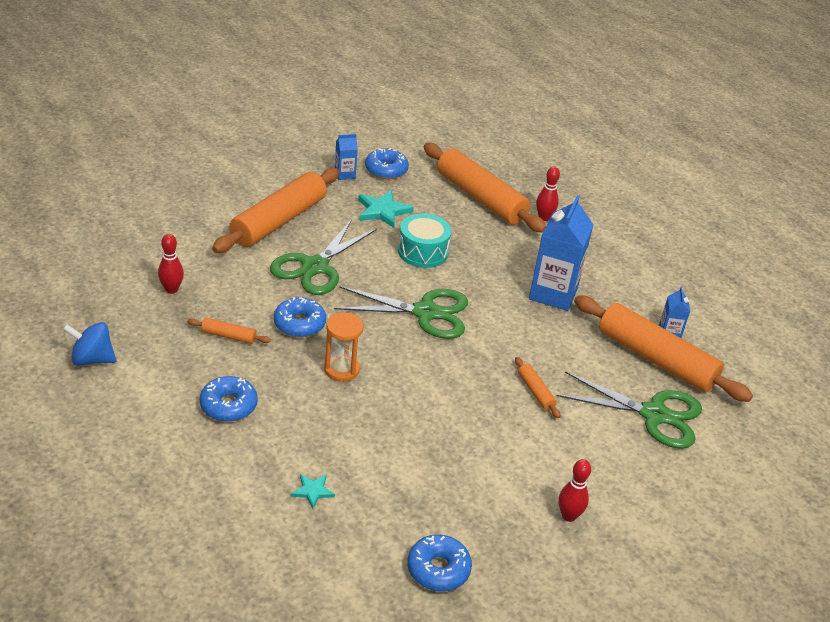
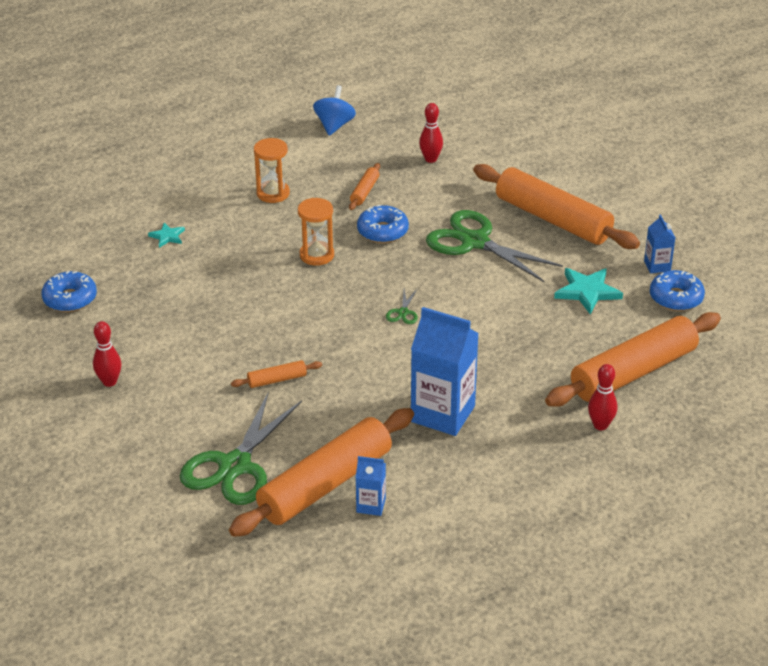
camera: 100 degrees right, 0 degrees up
(228, 405) = (273, 193): blue donut -> orange hourglass
(422, 252) = (511, 317): turquoise drum -> none
(425, 313) = (403, 312): green scissors -> green scissors, size x0.40

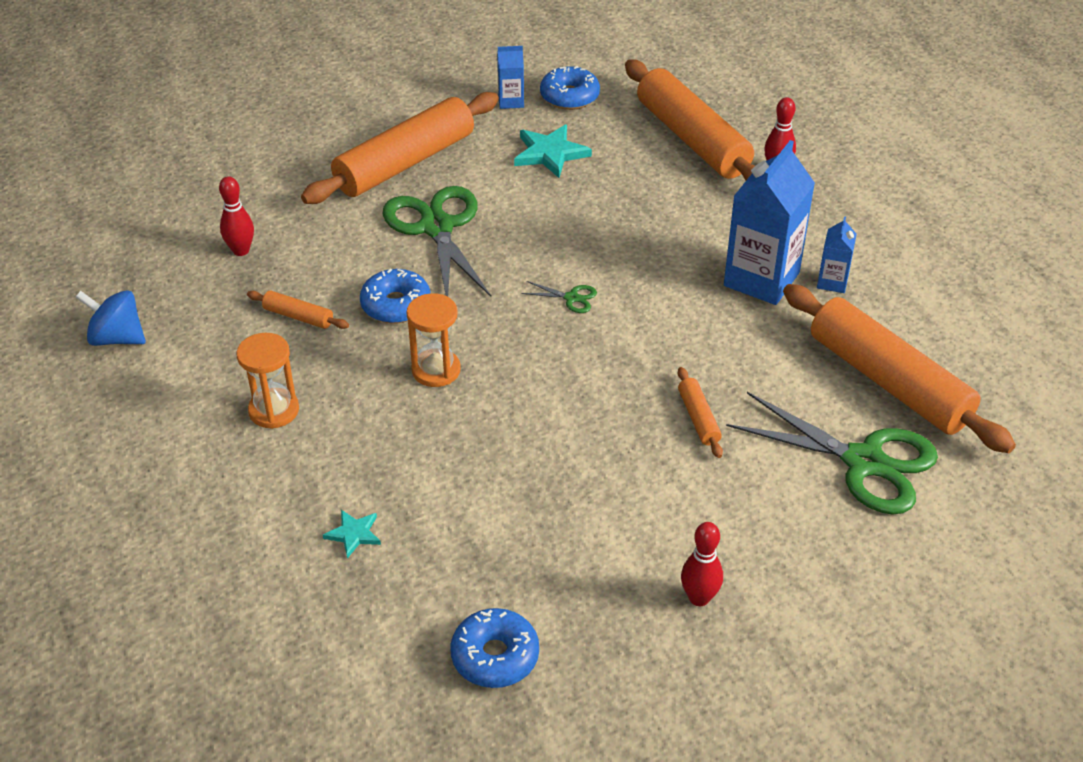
camera: 85 degrees left, 5 degrees up
(371, 505) = (918, 346): blue carton -> blue carton (832, 282)
(475, 242) = (437, 227): green scissors -> green scissors turned 120 degrees clockwise

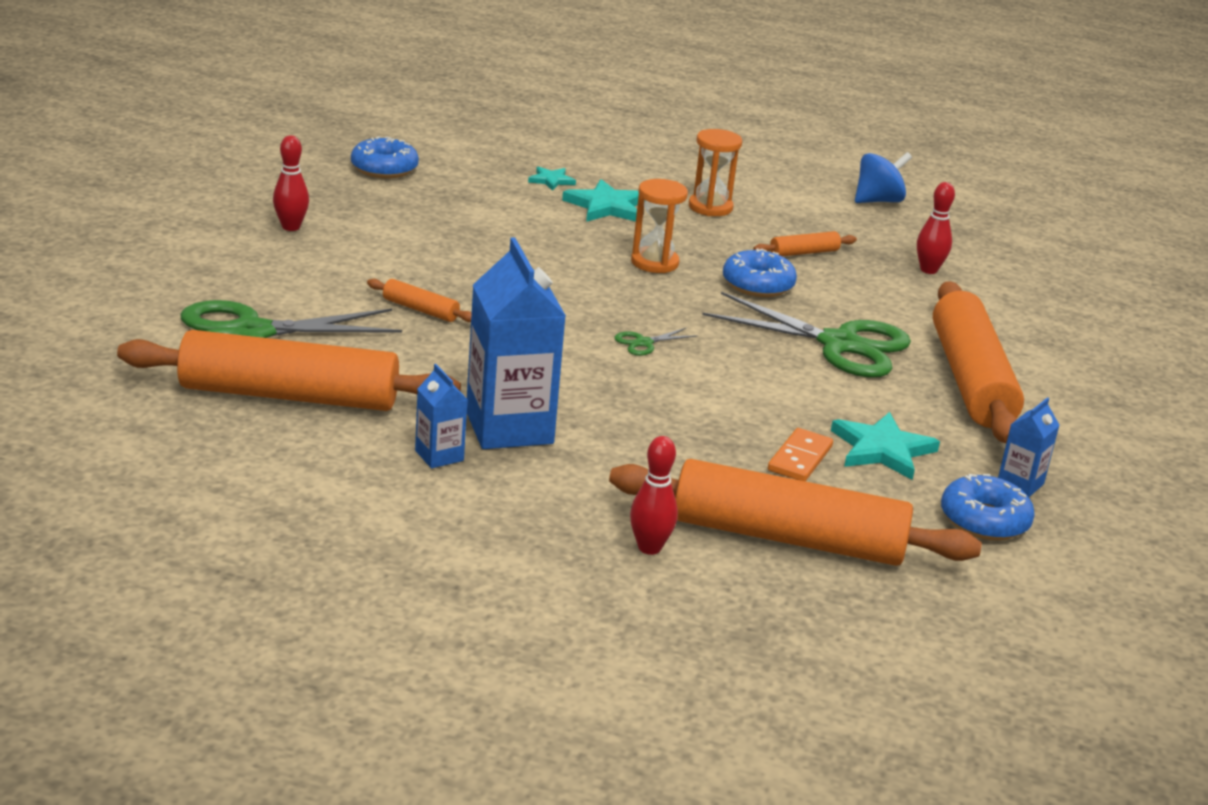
camera: 130 degrees right, 15 degrees down
(363, 464) = (606, 206): none -> turquoise star
(609, 172) = (799, 458): none -> orange domino

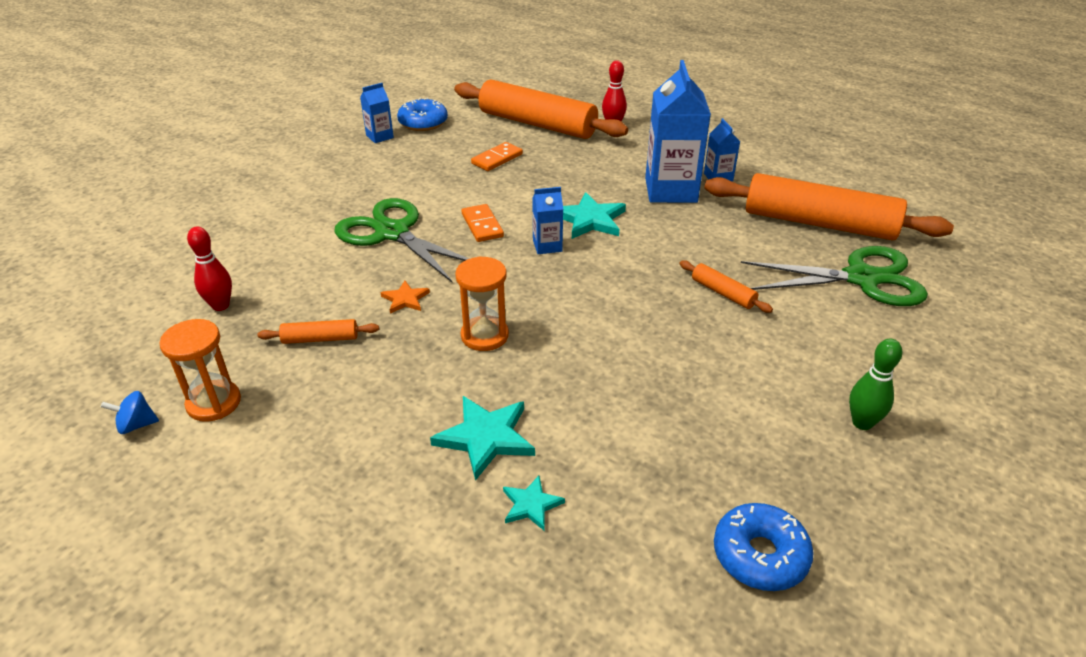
camera: 160 degrees left, 10 degrees up
(291, 227) = (862, 423): red bowling pin -> green bowling pin
(644, 343) = (547, 246): green scissors -> blue carton
(710, 207) = (359, 426): orange hourglass -> orange hourglass (214, 403)
(740, 360) = (482, 225): none -> orange domino
(758, 285) = (405, 299): blue donut -> orange star
(878, 201) = (136, 425): blue spinning top -> blue spinning top, size x0.60
(882, 449) = (440, 160): turquoise star -> turquoise star (590, 219)
(971, 380) = (325, 198): orange rolling pin -> none

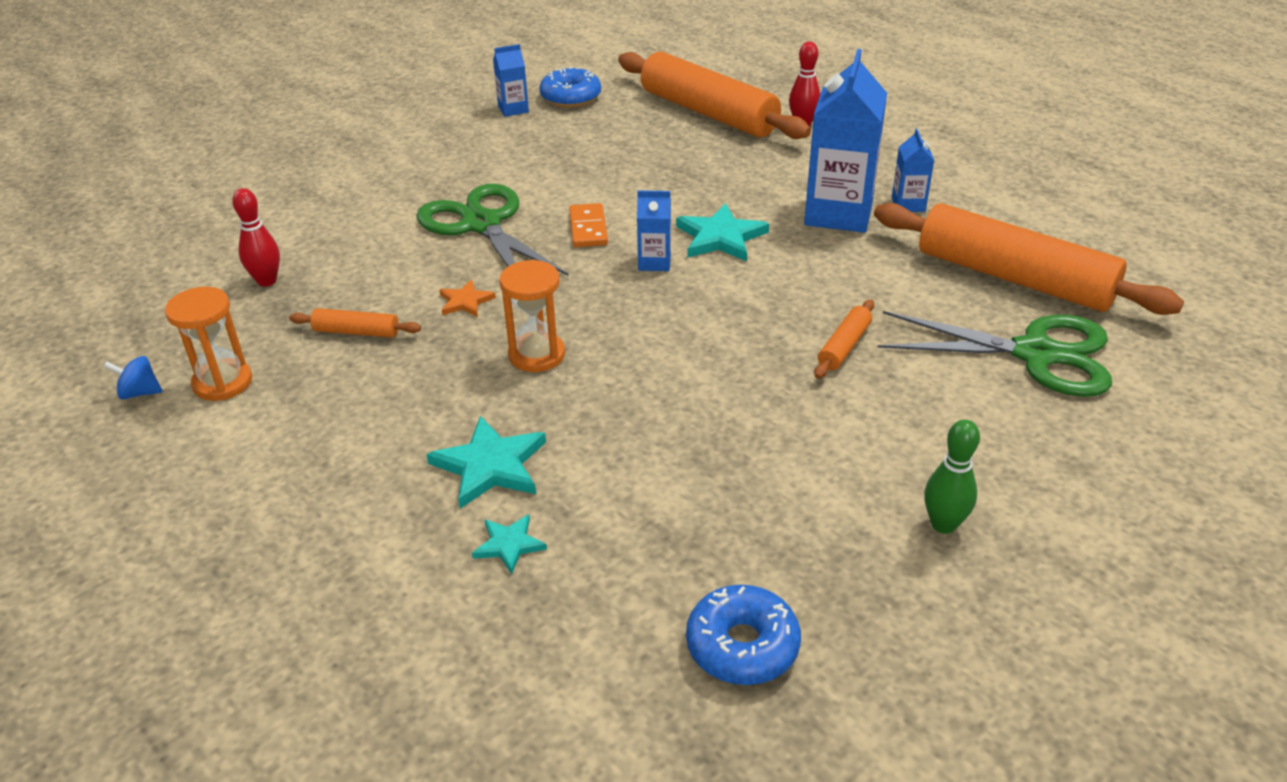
camera: 15 degrees right, 0 degrees up
(497, 159) = (640, 151): orange domino -> none
(723, 293) = (844, 346): orange rolling pin -> orange rolling pin turned 60 degrees clockwise

